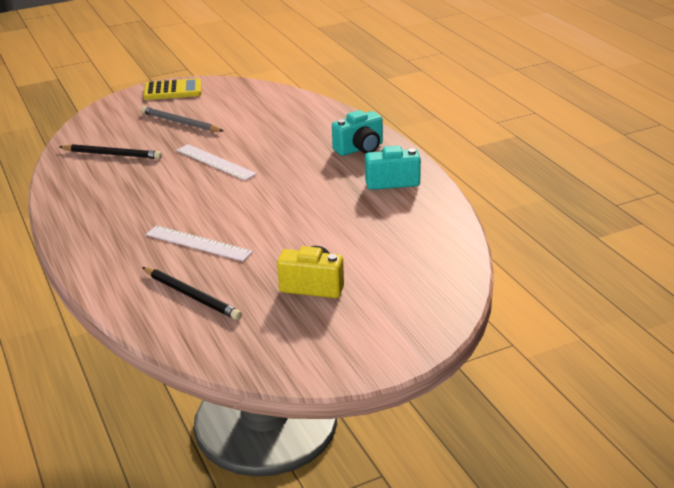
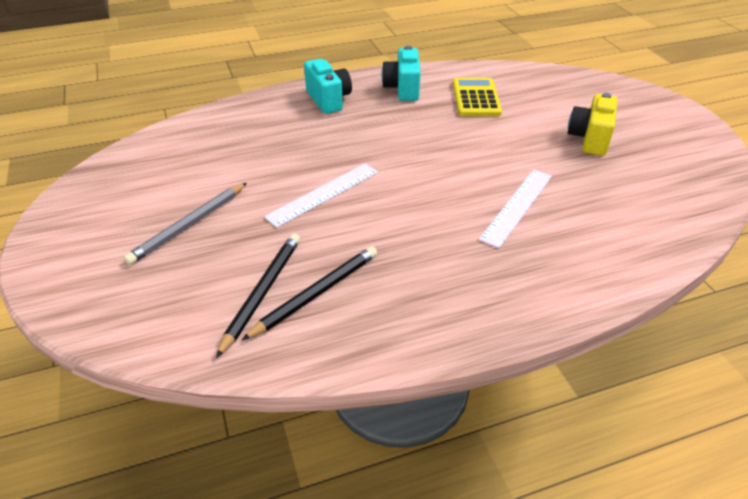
camera: 85 degrees left, 10 degrees up
(173, 90) = (65, 235): yellow calculator -> yellow calculator (476, 98)
(191, 295) = (621, 210): black pencil -> black pencil (316, 294)

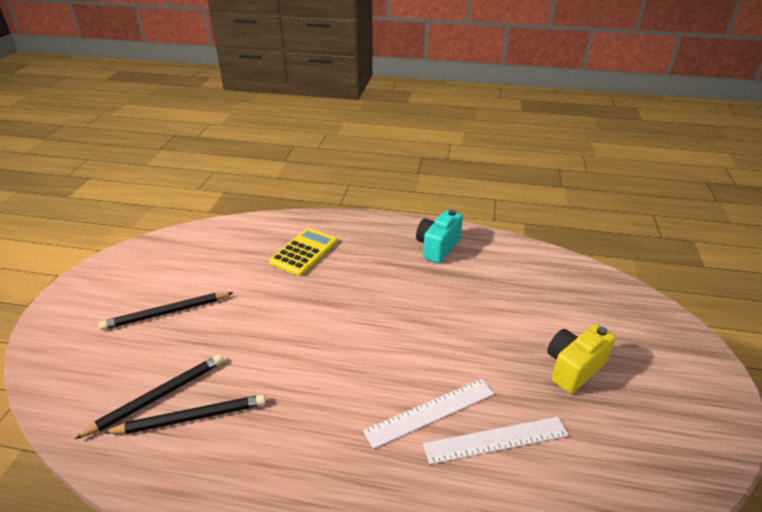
camera: 30 degrees right, 5 degrees down
(189, 225) = (167, 313): grey pencil -> black pencil
(323, 194) = (281, 326): white ruler -> white ruler (496, 440)
(328, 100) = (366, 237): turquoise camera -> none
(476, 98) = (496, 280): yellow calculator -> yellow calculator (304, 252)

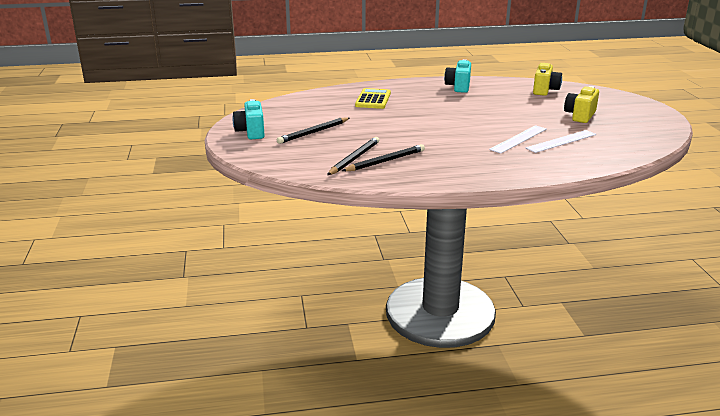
camera: 20 degrees left, 10 degrees down
(98, 292) = (251, 132): none -> turquoise camera
(558, 283) = (545, 90): none -> yellow camera

